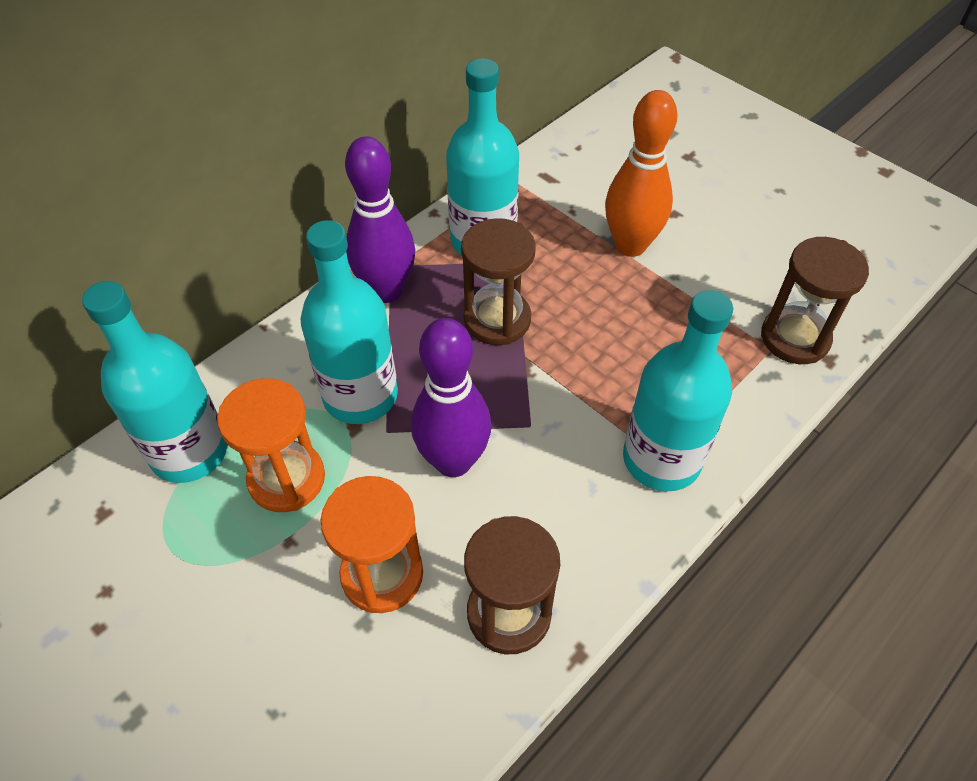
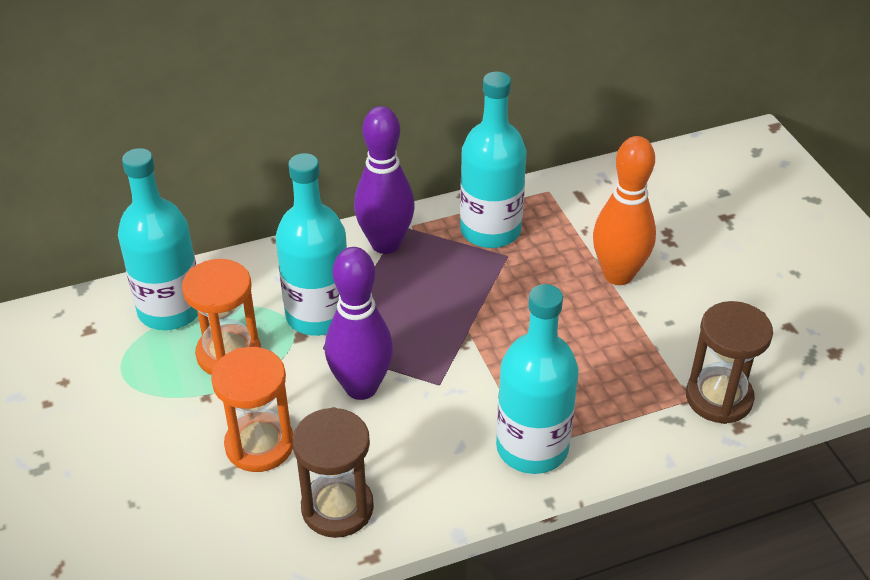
camera: 25 degrees right, 10 degrees down
(497, 319) = (463, 295): brown hourglass -> none

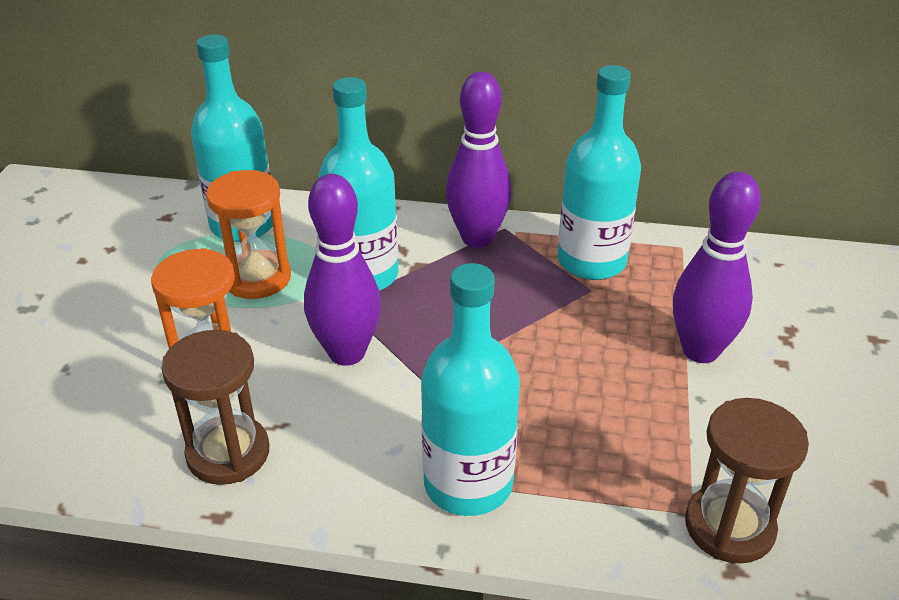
camera: 30 degrees right, 5 degrees down
(618, 275) = (700, 351): orange bowling pin -> purple bowling pin

